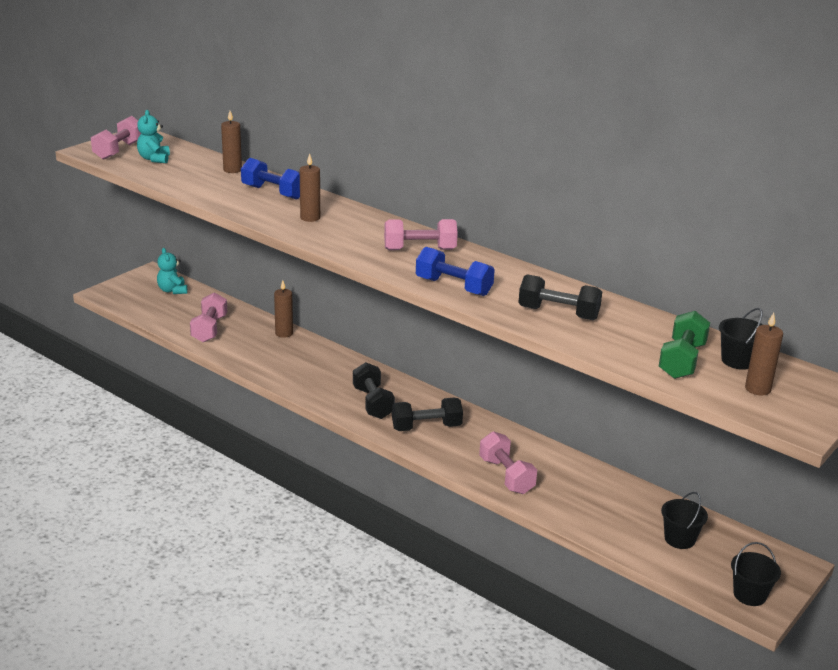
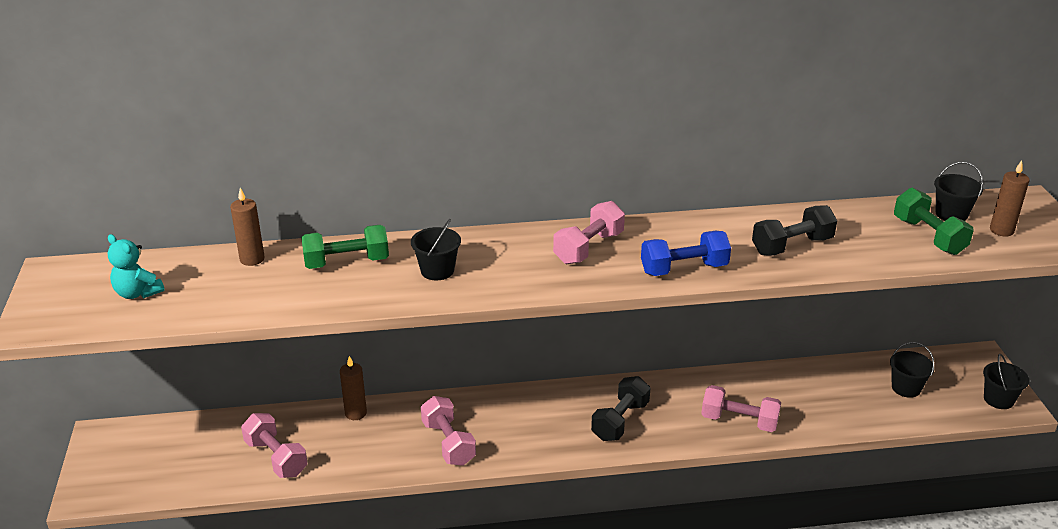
camera: 45 degrees left, 5 degrees up
(119, 150) = (72, 305): pink dumbbell -> pink dumbbell (448, 443)
(172, 290) = (161, 441): turquoise teddy bear -> none
(273, 192) = (346, 262): blue dumbbell -> green dumbbell
(310, 218) = (437, 270): brown candle -> black bucket
(373, 403) = (545, 429): black dumbbell -> none

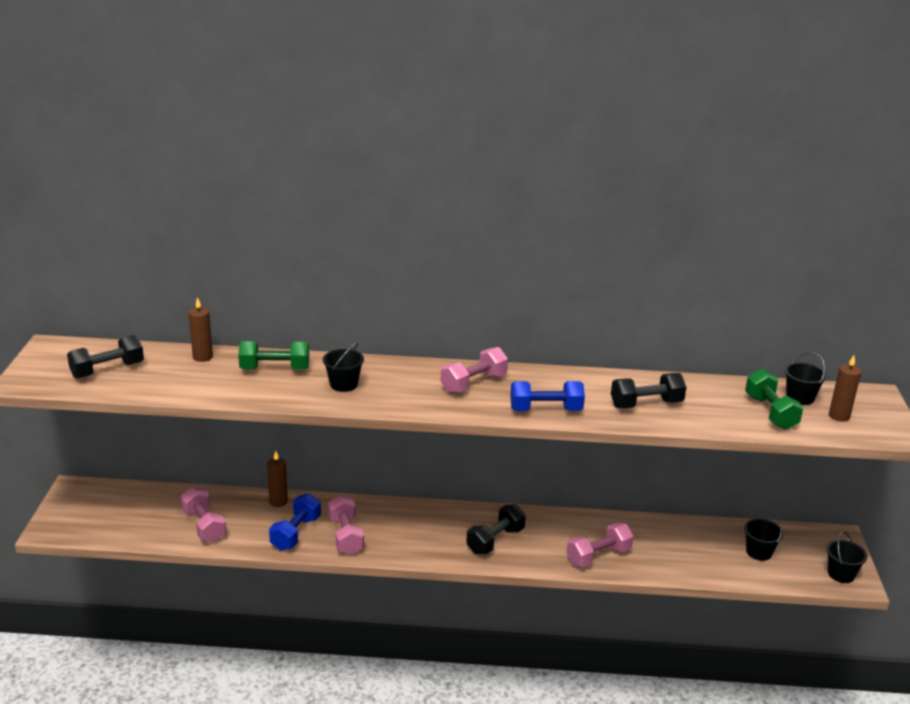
camera: 10 degrees right, 5 degrees down
(138, 293) = (107, 370): turquoise teddy bear -> black dumbbell
(389, 449) = (296, 533): none -> blue dumbbell
(739, 421) = (598, 556): pink dumbbell -> pink dumbbell turned 60 degrees counterclockwise

